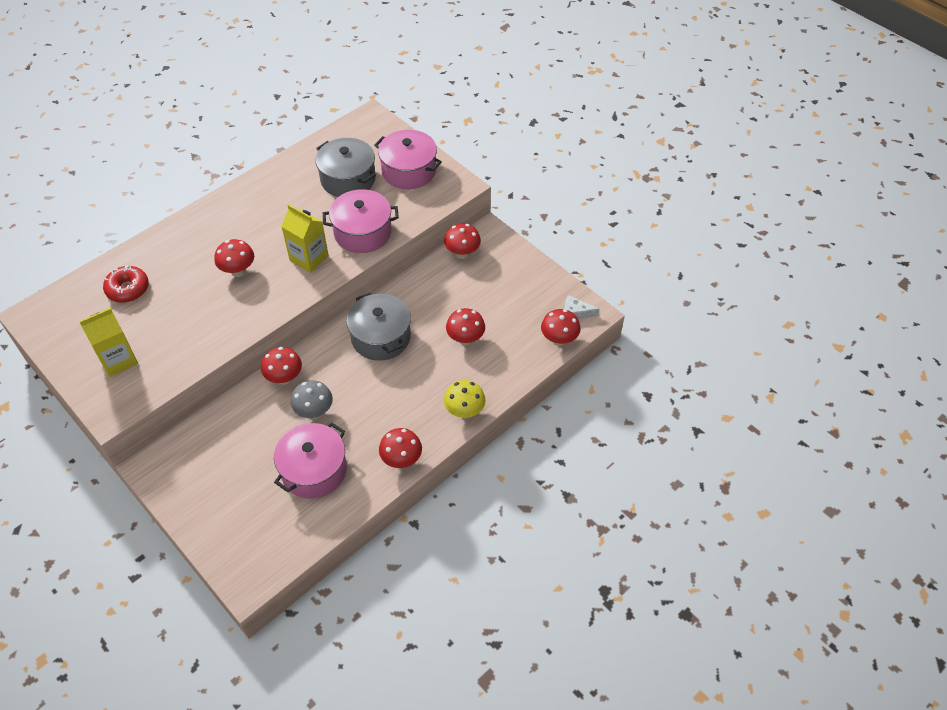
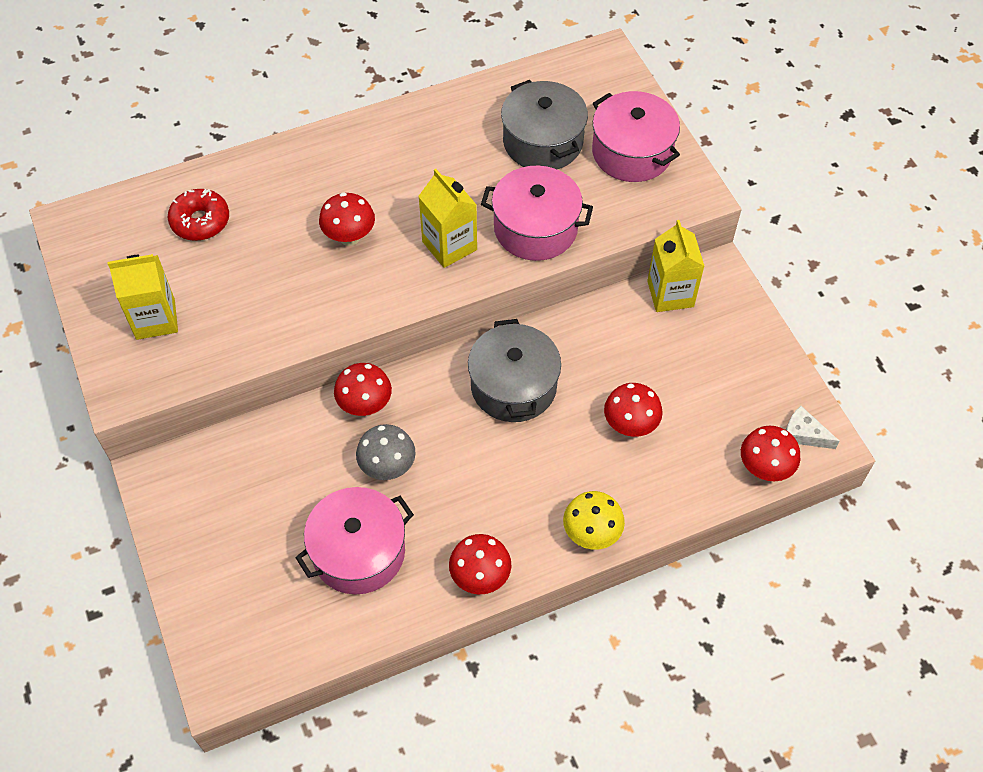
camera: 20 degrees right, 5 degrees up
(462, 253) = (670, 294): red mushroom -> yellow carton

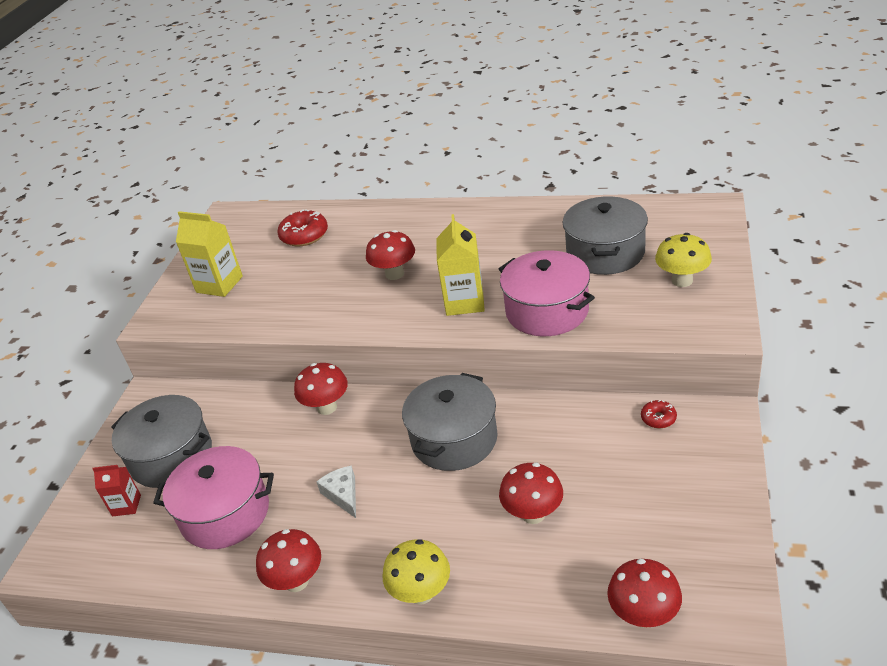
camera: 40 degrees right, 20 degrees down
(248, 525) = (171, 457): none -> grey pot
(248, 593) = (126, 505): none -> red carton
(387, 467) = (303, 459): grey mushroom -> none
(632, 152) = (682, 280): pink pot -> yellow mushroom
(670, 294) = (658, 418): yellow carton -> red donut
(803, 434) = (714, 601): white cheese -> white cheese (343, 494)

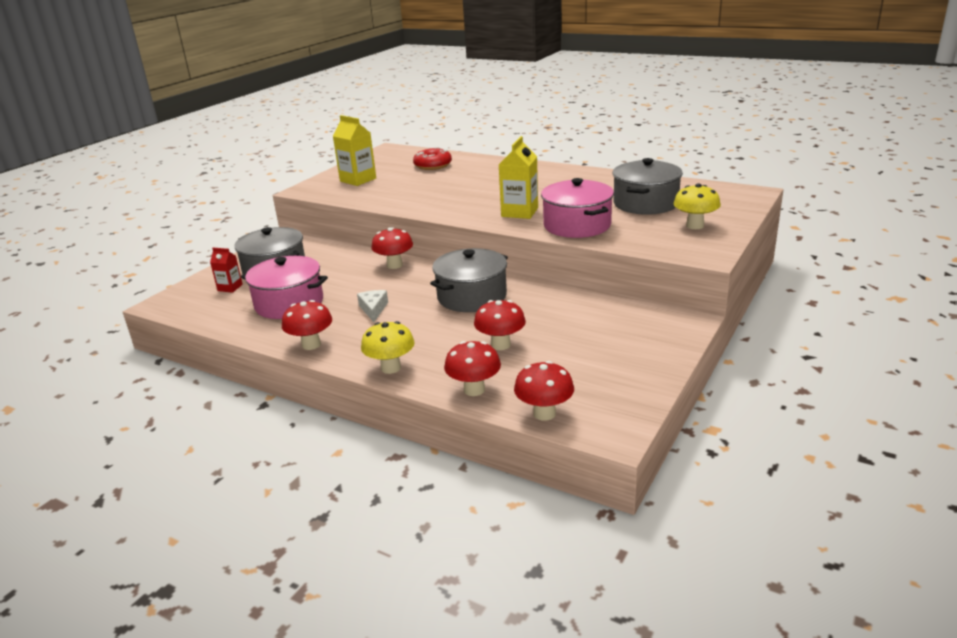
camera: 15 degrees right, 10 degrees down
(394, 274) = (480, 192): red mushroom -> red mushroom (474, 390)
(658, 418) = (634, 314): red donut -> none

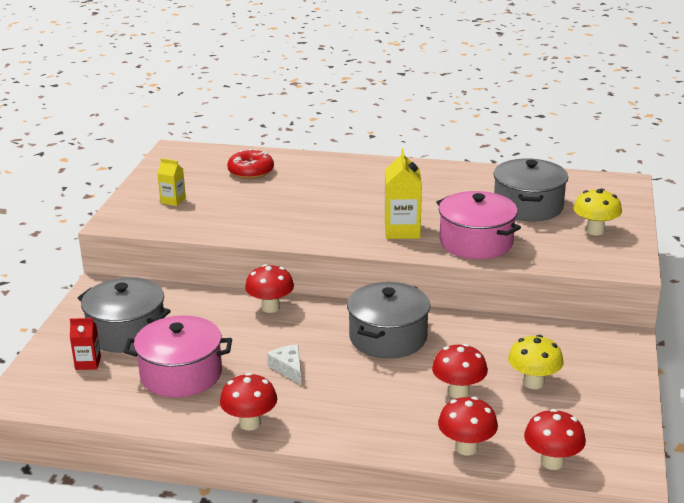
camera: 20 degrees left, 0 degrees up
(358, 180) = (173, 200): yellow carton -> yellow carton, size x0.58
(391, 368) = (361, 437): yellow mushroom -> yellow mushroom (533, 383)

